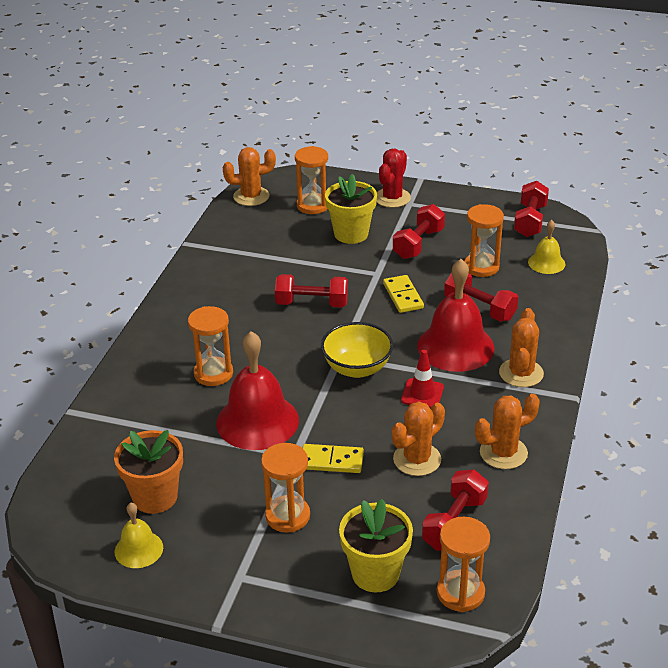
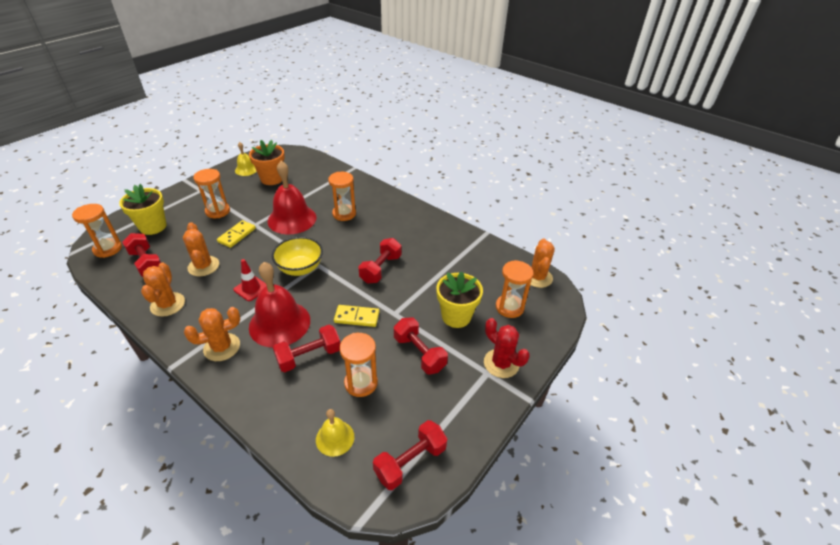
camera: 110 degrees right, 5 degrees up
(521, 373) = (222, 347): orange cactus -> orange cactus turned 60 degrees counterclockwise
(530, 221) = (410, 461): red dumbbell -> red dumbbell turned 75 degrees counterclockwise

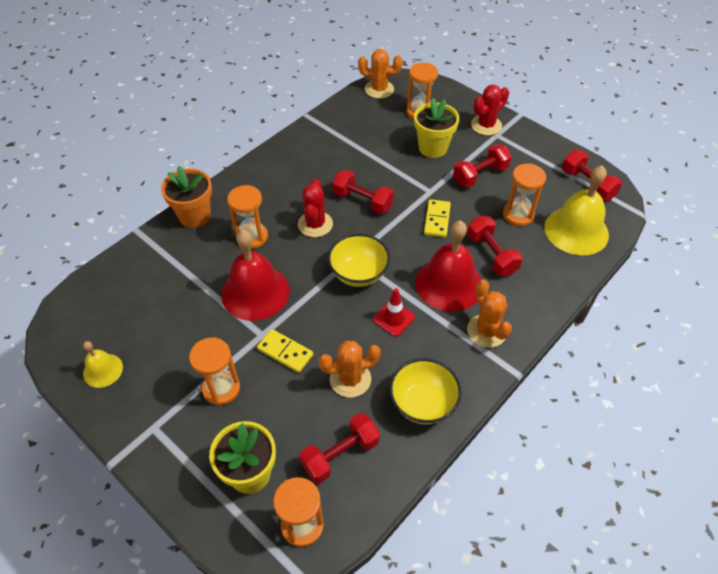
camera: 85 degrees left, 10 degrees up
(168, 304) = (423, 403): orange cactus -> yellow bowl
(272, 179) = (143, 329): orange flower pot -> orange flower pot (195, 216)
(335, 438) = (576, 230): yellow bell -> yellow bell, size x1.91
(355, 243) = (315, 224): none -> red cactus

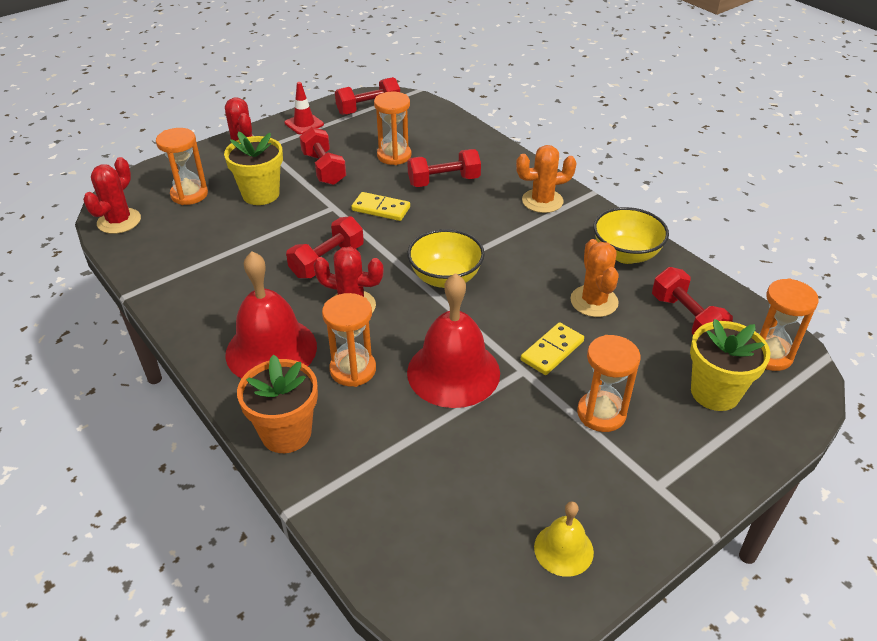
camera: 80 degrees left, 10 degrees down
(379, 89) = (119, 221): orange cactus -> red cactus
(394, 318) = (516, 259): red traffic cone -> red traffic cone (304, 124)
(449, 283) = (476, 215): red bell -> red bell (271, 350)
(576, 230) = (427, 127): yellow bell -> none

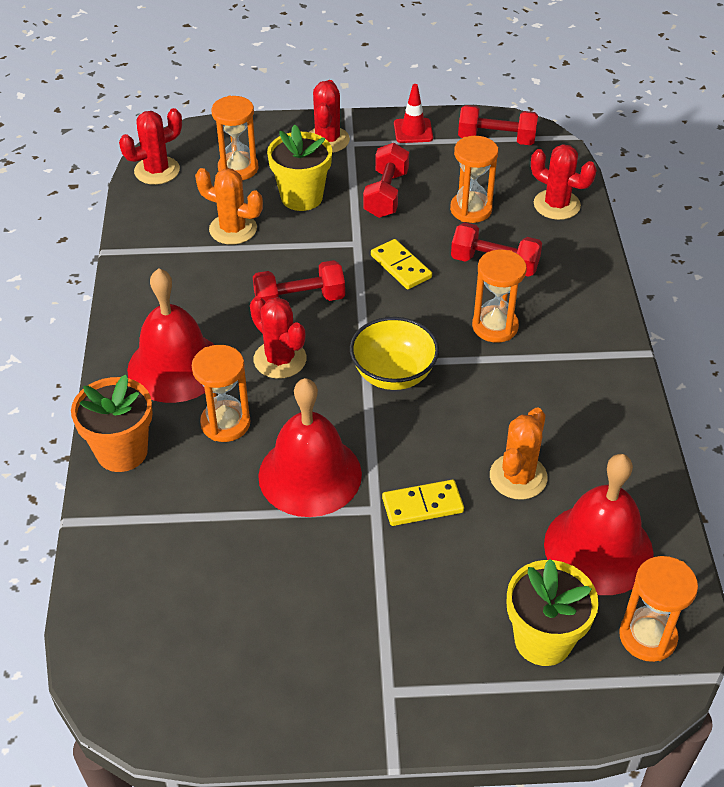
camera: 35 degrees right, 5 degrees up
(448, 132) = (556, 205): none -> red cactus
(542, 201) = (578, 336): orange cactus -> orange cactus (233, 229)
(563, 549) = (248, 691): yellow bell -> none
(601, 413) = (406, 593): orange hourglass -> orange hourglass (495, 326)
(626, 254) = (608, 443): yellow bowl -> none
(686, 319) = (598, 548): red dumbbell -> red bell

